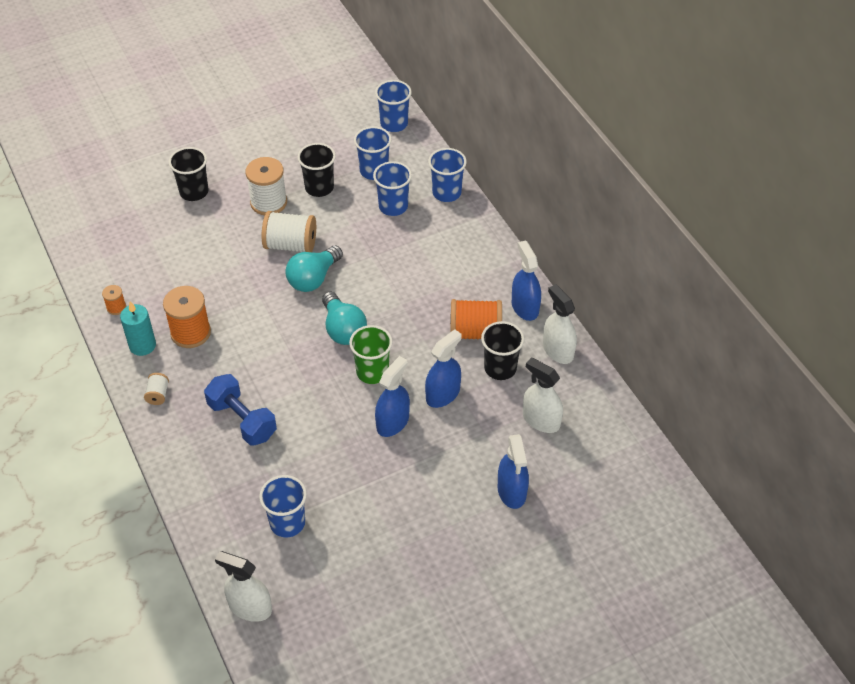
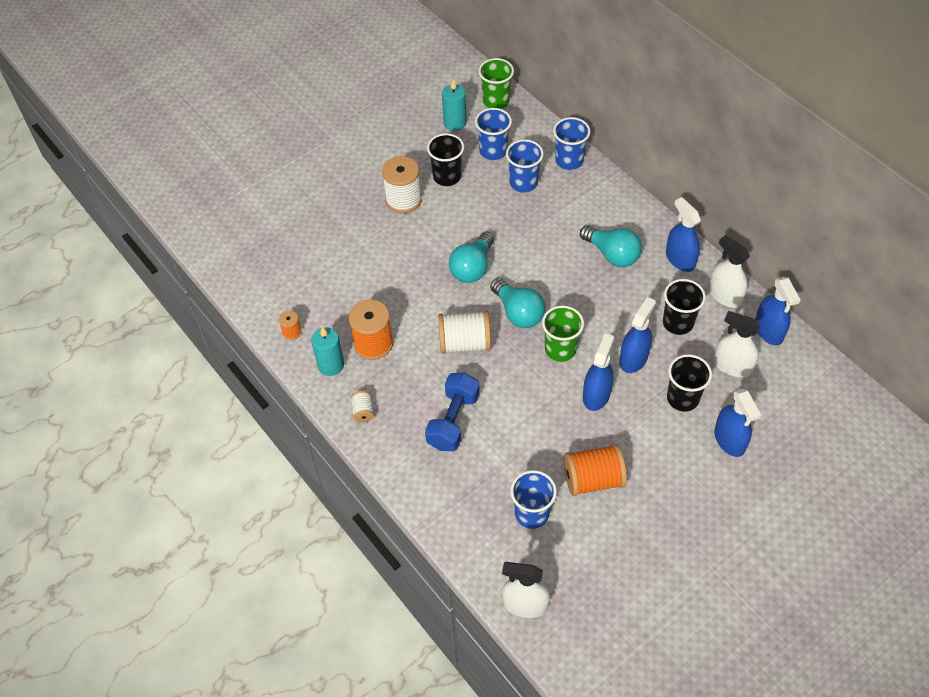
camera: 10 degrees left, 5 degrees up
(194, 192) = (327, 202): black cup -> black cup (682, 398)
(242, 420) = (453, 421): blue dumbbell -> blue dumbbell turned 75 degrees clockwise
(290, 245) = (439, 238): white spool -> white spool (465, 343)
(345, 138) = (455, 123): none -> turquoise candle
(394, 124) = (496, 101): blue cup -> green cup
(457, 290) = (612, 254): none -> turquoise light bulb
(475, 332) = (642, 292): orange spool -> orange spool (593, 479)
(591, 393) = (768, 330): none -> blue spray bottle

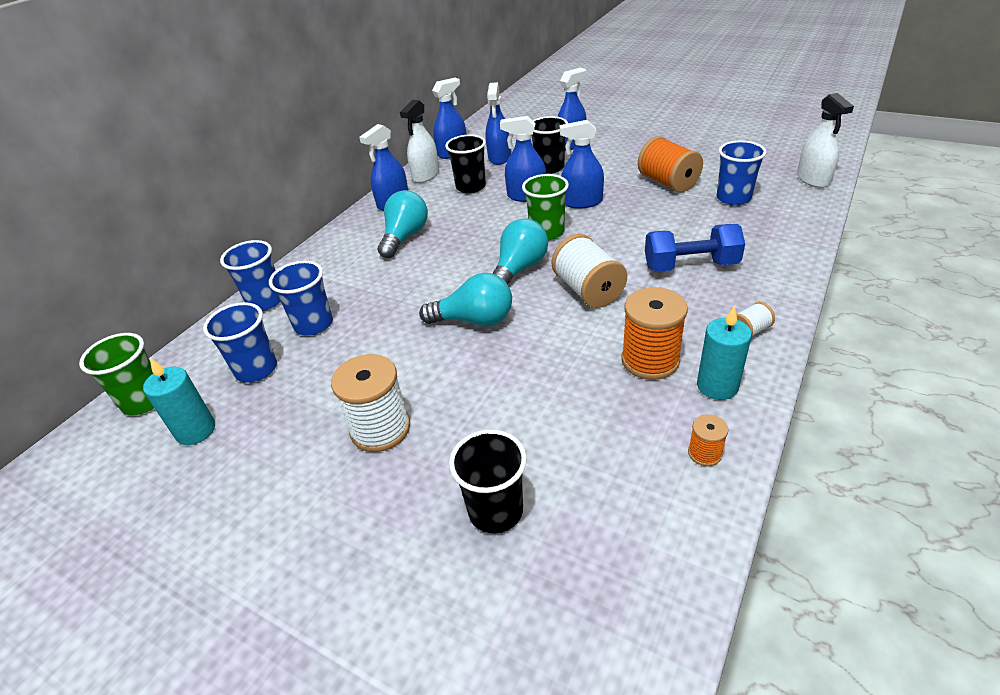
camera: 110 degrees left, 15 degrees down
(447, 176) = (318, 398): black cup -> black cup (495, 511)
(732, 366) = (499, 157): white spray bottle -> blue spray bottle

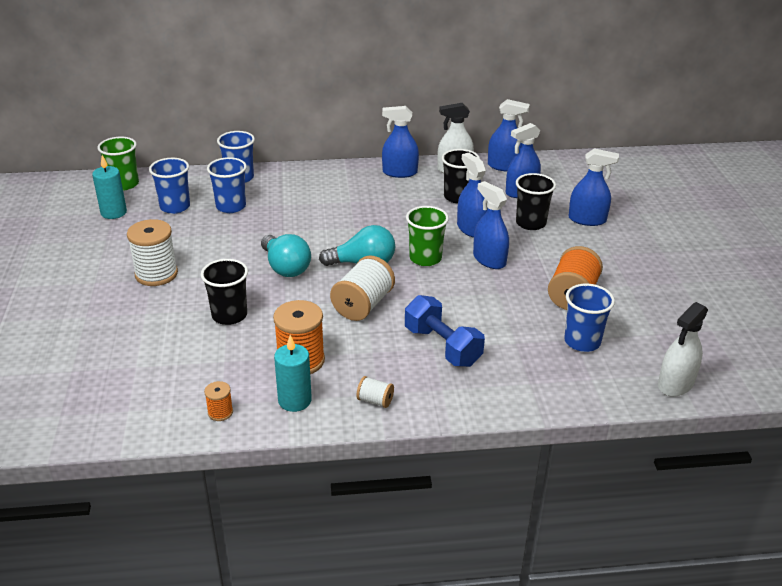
camera: 50 degrees right, 5 degrees down
(405, 237) = (359, 197): turquoise light bulb -> none
(495, 511) = (119, 342): black cup -> black cup (229, 315)

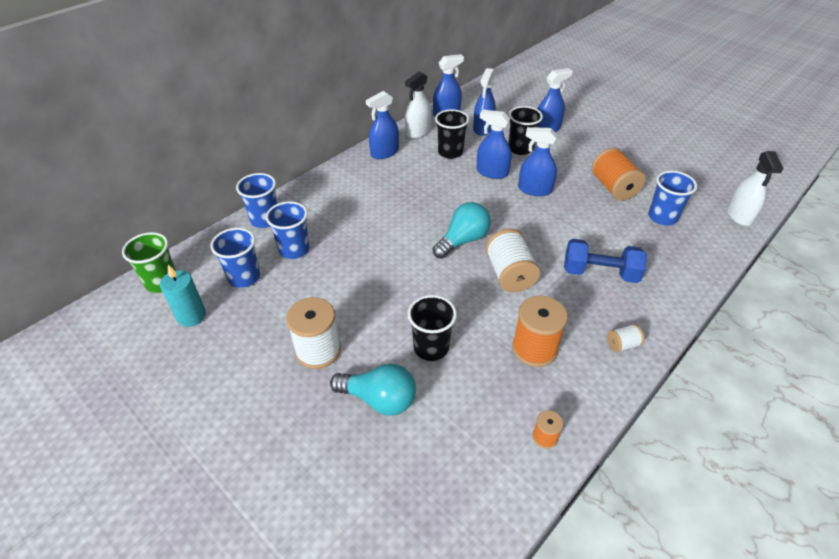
camera: 40 degrees left, 10 degrees up
(285, 267) = (413, 278): turquoise light bulb -> turquoise light bulb (379, 399)
(295, 400) = (577, 385): turquoise candle -> none
(425, 258) = (496, 212): green cup -> none

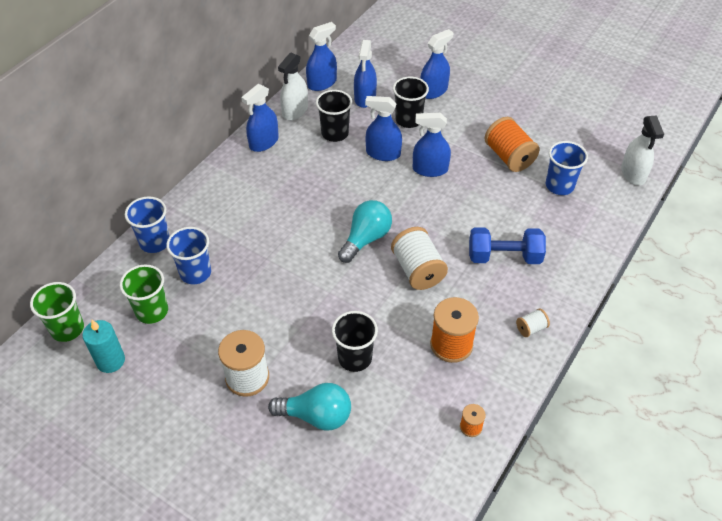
camera: 10 degrees left, 5 degrees up
(244, 277) = (152, 311): blue cup -> green cup

